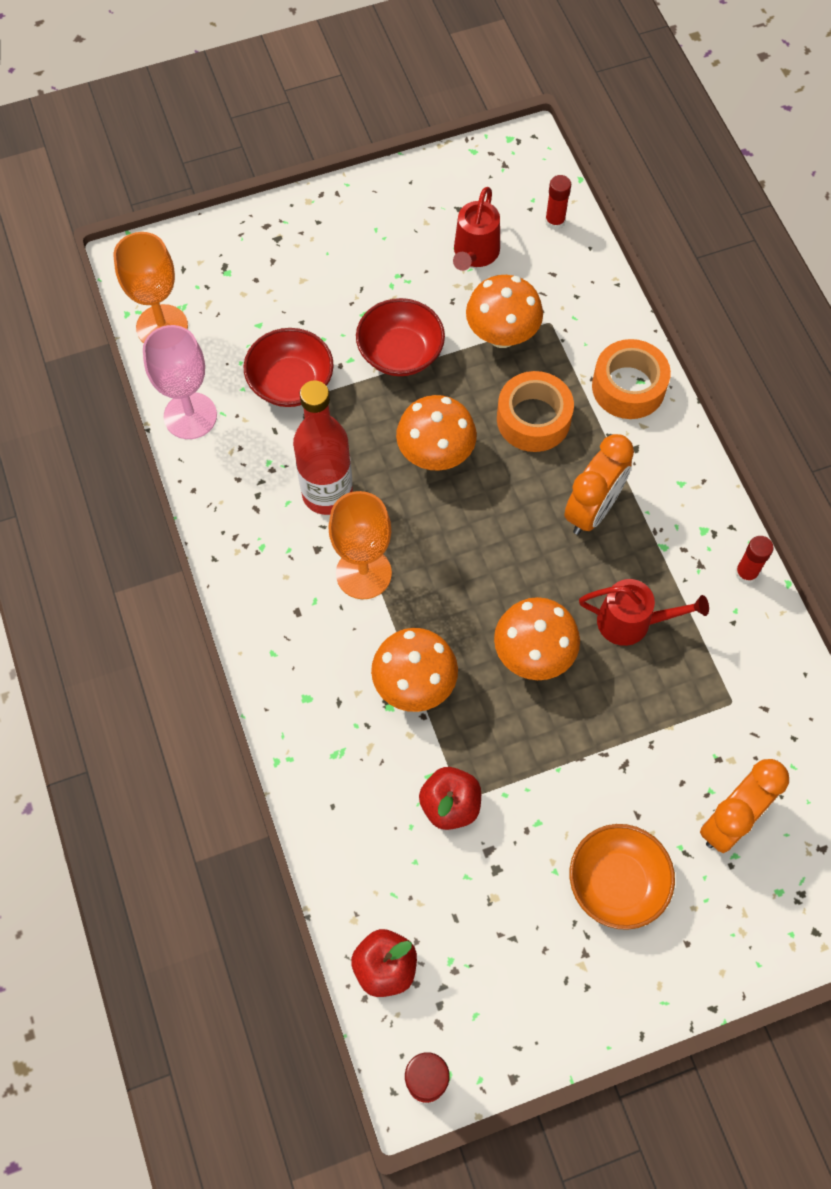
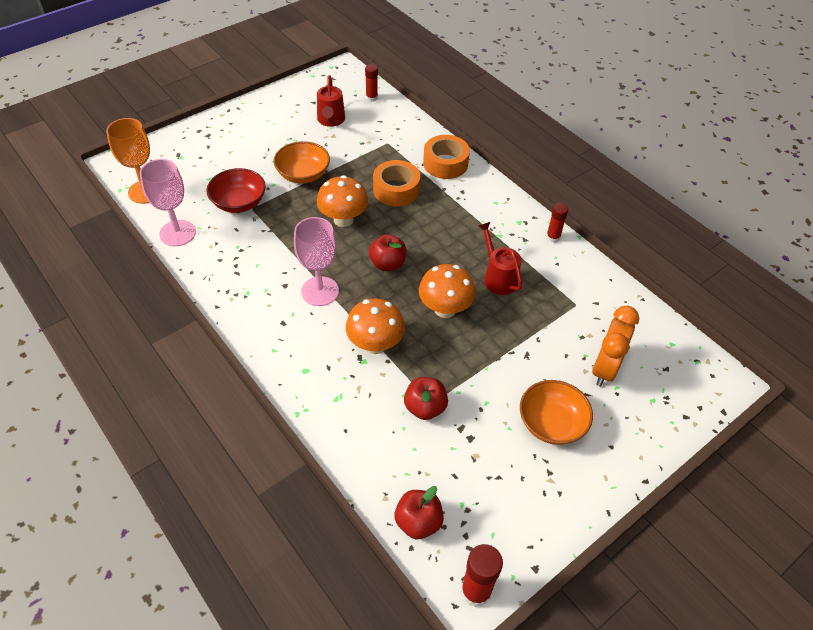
camera: 20 degrees left, 15 degrees down
(327, 494) = (281, 254): red bottle -> none
(363, 573) = (320, 291): orange goblet -> pink goblet
(400, 353) = (303, 174): red bowl -> orange bowl
(476, 553) = (387, 264): none -> red apple
(502, 335) = (361, 154): orange mushroom -> none
(592, 510) = (449, 226): orange clock -> none
(632, 622) = (498, 277): red watering can -> red watering can turned 105 degrees counterclockwise

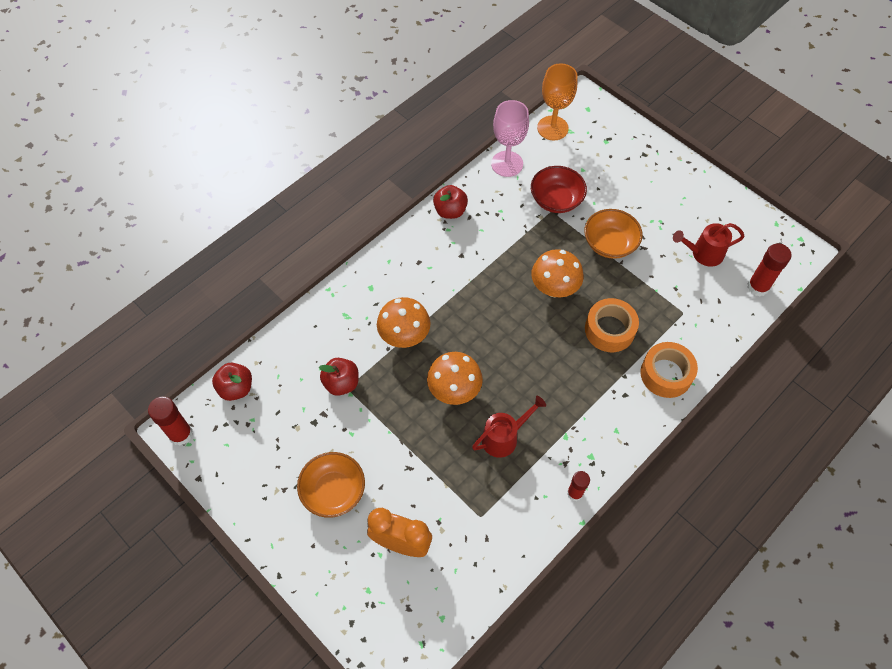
camera: 85 degrees right, 10 degrees up
(320, 291) = (458, 283): pink goblet -> none
(371, 98) = (758, 287): red glue stick -> red glue stick, size x1.53
(387, 264) = (503, 334): red apple -> red apple (450, 211)

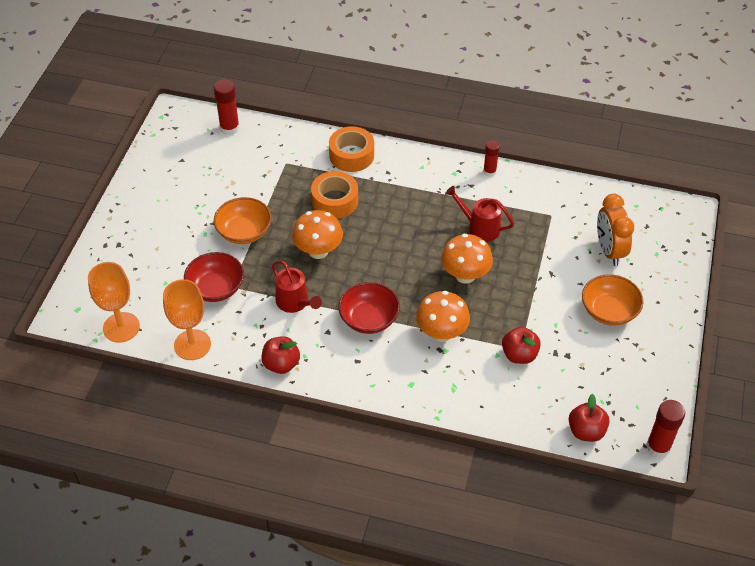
camera: 120 degrees left, 10 degrees down
(455, 290) = (369, 319): none -> red bowl
(507, 164) = (192, 345): pink goblet -> orange goblet
(703, 254) = (216, 169): red watering can -> red watering can (295, 303)

